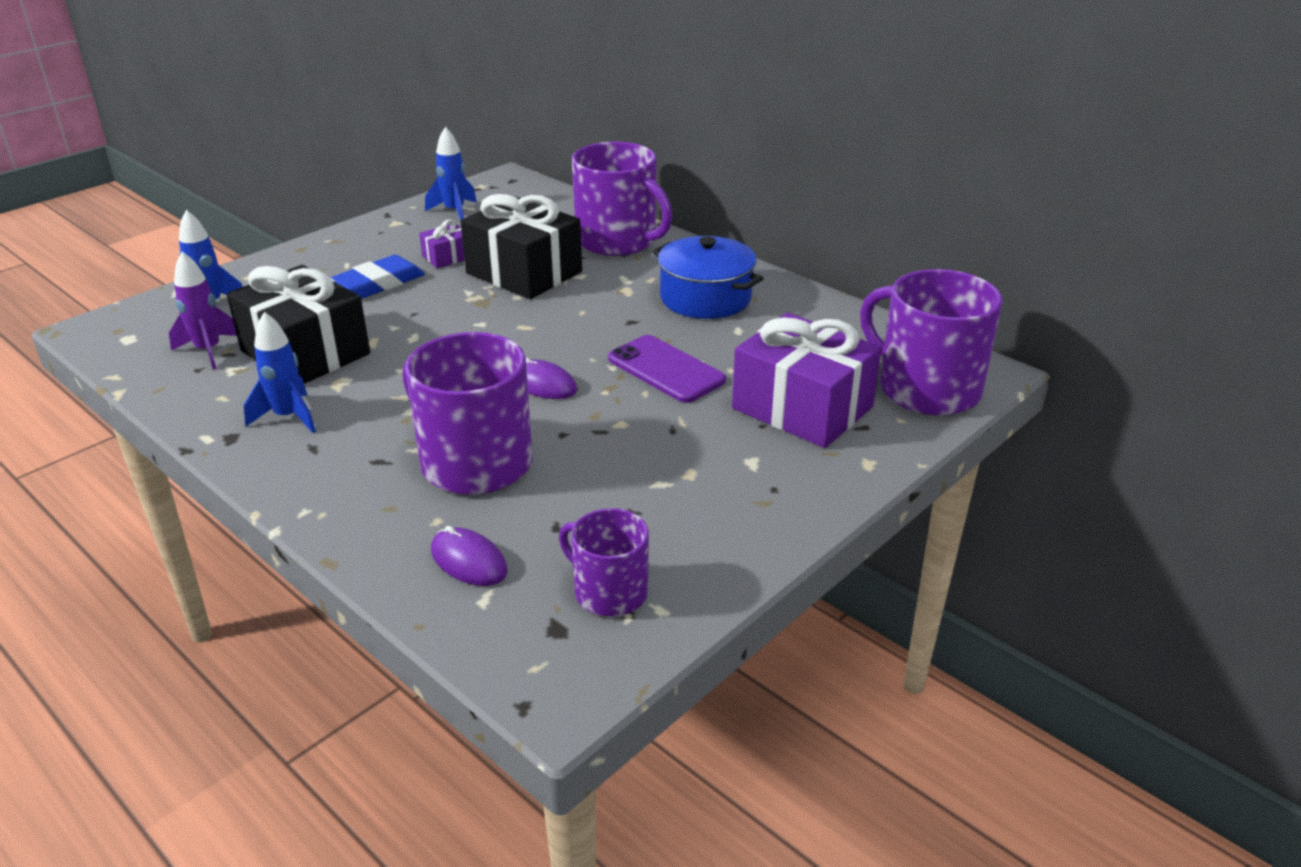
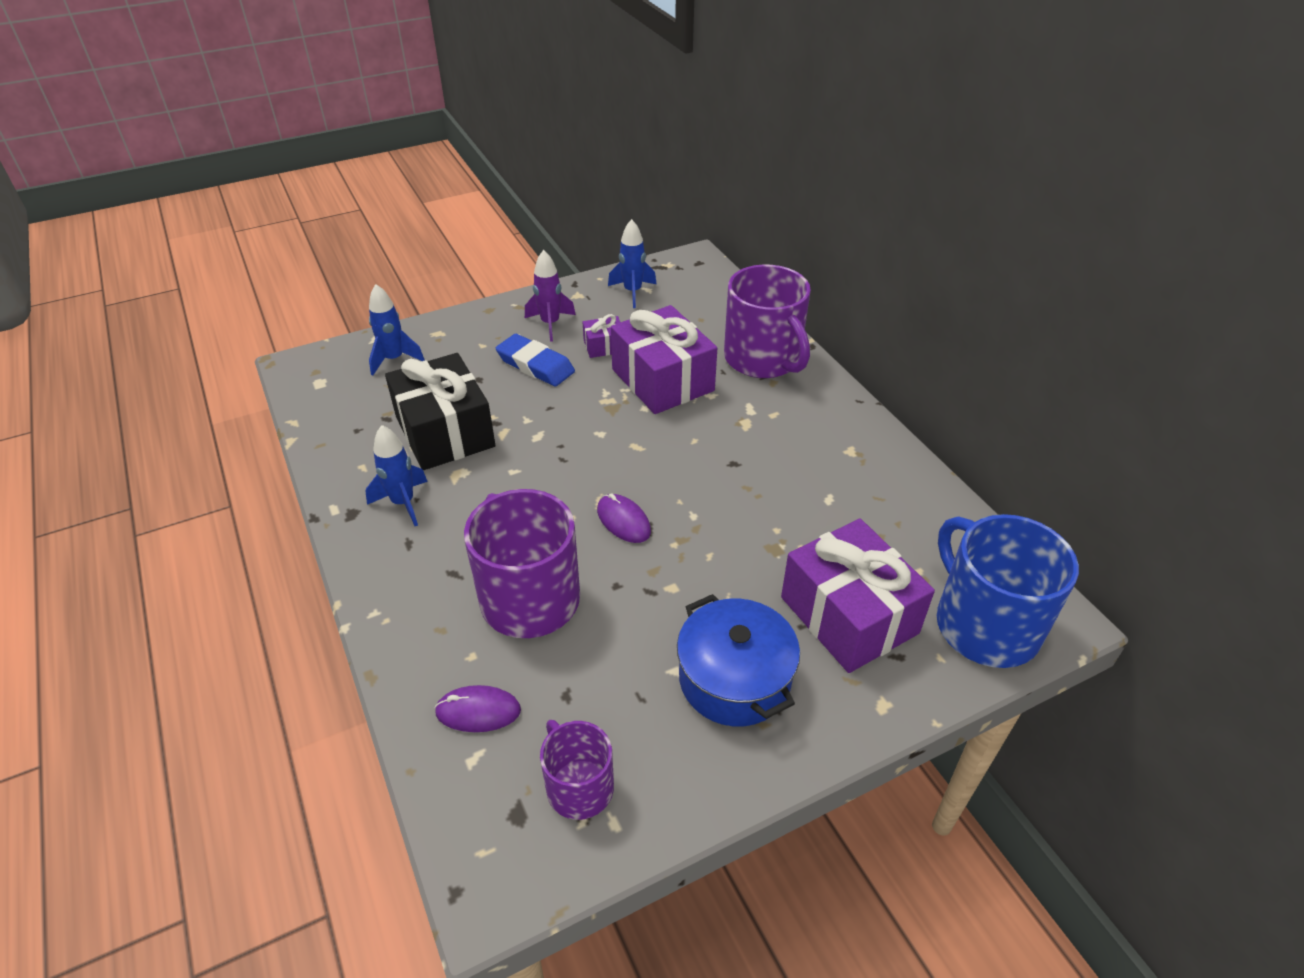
camera: 20 degrees right, 10 degrees up
(208, 351) = (372, 411): purple rocket -> purple rocket (550, 324)
(379, 283) = (535, 365): blue eraser -> blue eraser turned 60 degrees clockwise
(468, 561) = (478, 711): purple mouse -> purple mouse turned 60 degrees counterclockwise
(524, 272) = (662, 380): black gift -> purple gift
(666, 369) = (740, 532): purple phone -> none
(705, 298) = (815, 450): blue pot -> blue pot (734, 679)
(926, 388) = (985, 624): purple mug -> blue mug

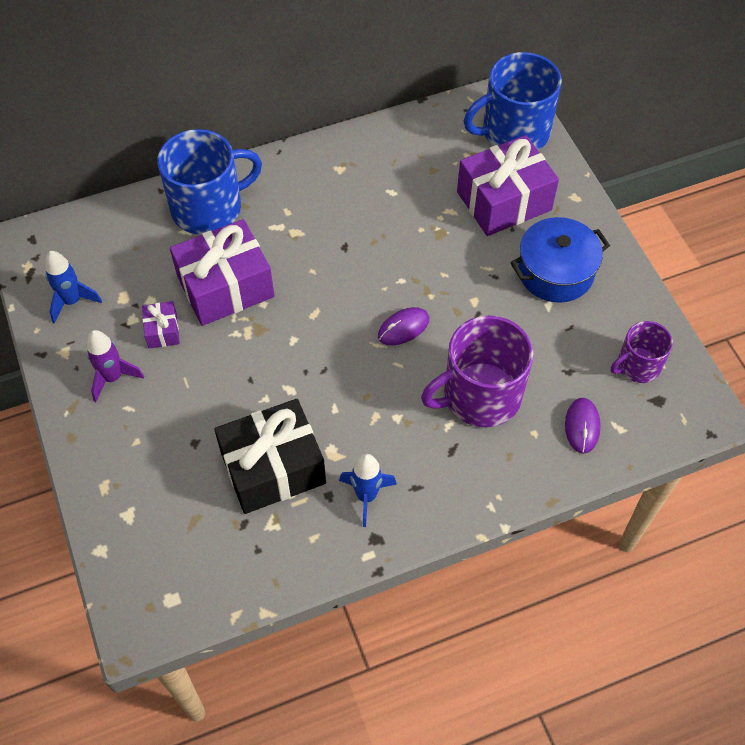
camera: 85 degrees left, 15 degrees up
(394, 359) = (144, 526): blue rocket -> none
(535, 365) = (181, 391): blue eraser -> none
(763, 358) = (208, 207): purple mug -> blue mug

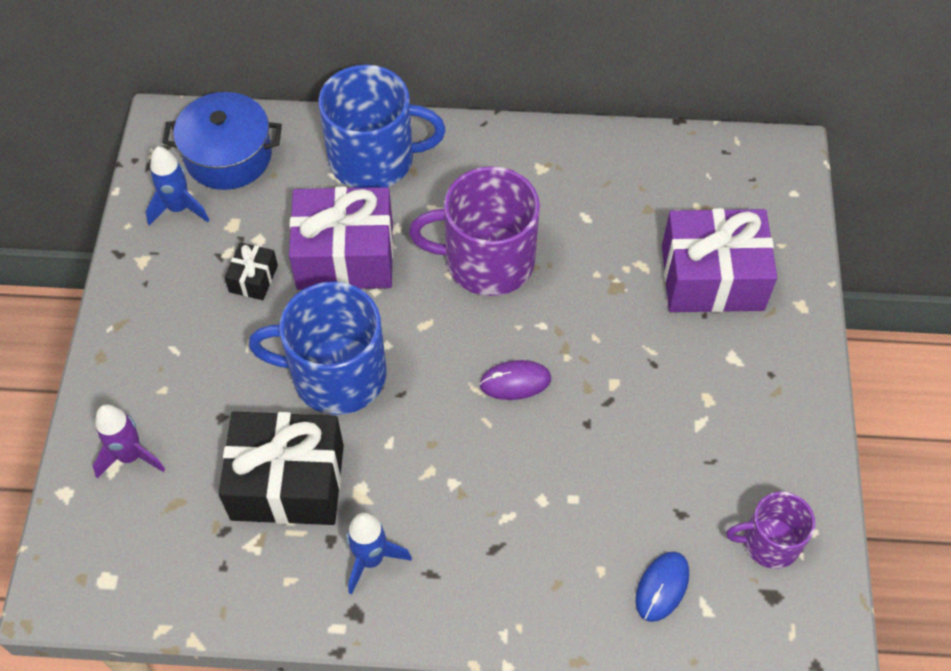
camera: 25 degrees right, 0 degrees up
(113, 378) = (176, 309): purple rocket -> purple rocket (131, 456)
(162, 331) = (253, 278): purple gift -> black gift
(480, 395) = (561, 498): purple mug -> purple mug (487, 260)
(514, 132) = (768, 199): blue mug -> blue mug (336, 374)
(555, 272) = (729, 387): blue pot -> blue pot (228, 156)
(582, 426) = (662, 587): purple mouse -> blue mouse

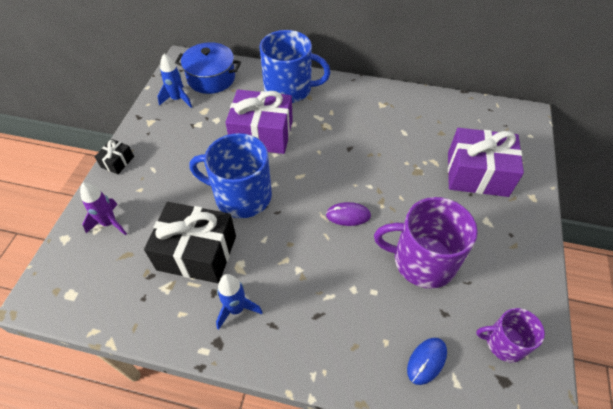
camera: 10 degrees right, 5 degrees down
(253, 278) = (208, 139): black gift -> black gift (117, 162)
(487, 260) = (342, 147): purple mug -> purple mug (422, 260)

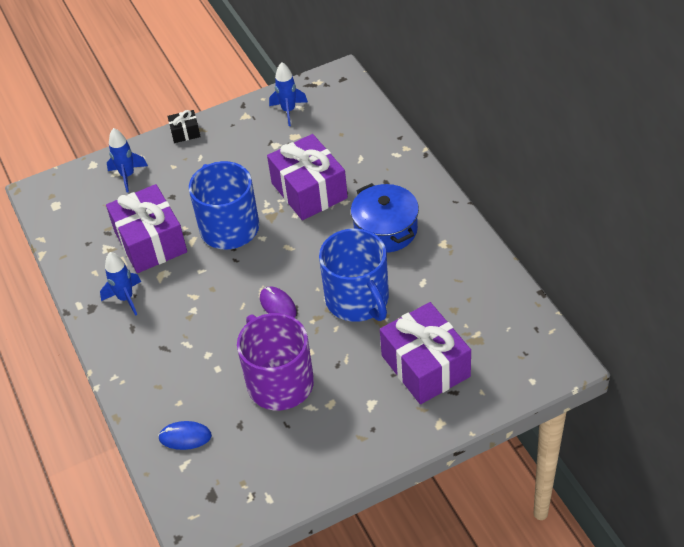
camera: 55 degrees right, 5 degrees down
(109, 223) = (127, 176): purple rocket -> blue rocket
(197, 253) = (150, 242): black gift -> purple gift
(211, 78) = (338, 110): blue pot -> blue pot (385, 230)
(289, 89) = (386, 168): blue mug -> blue mug (358, 300)
(504, 342) = (248, 479): purple mug -> none

